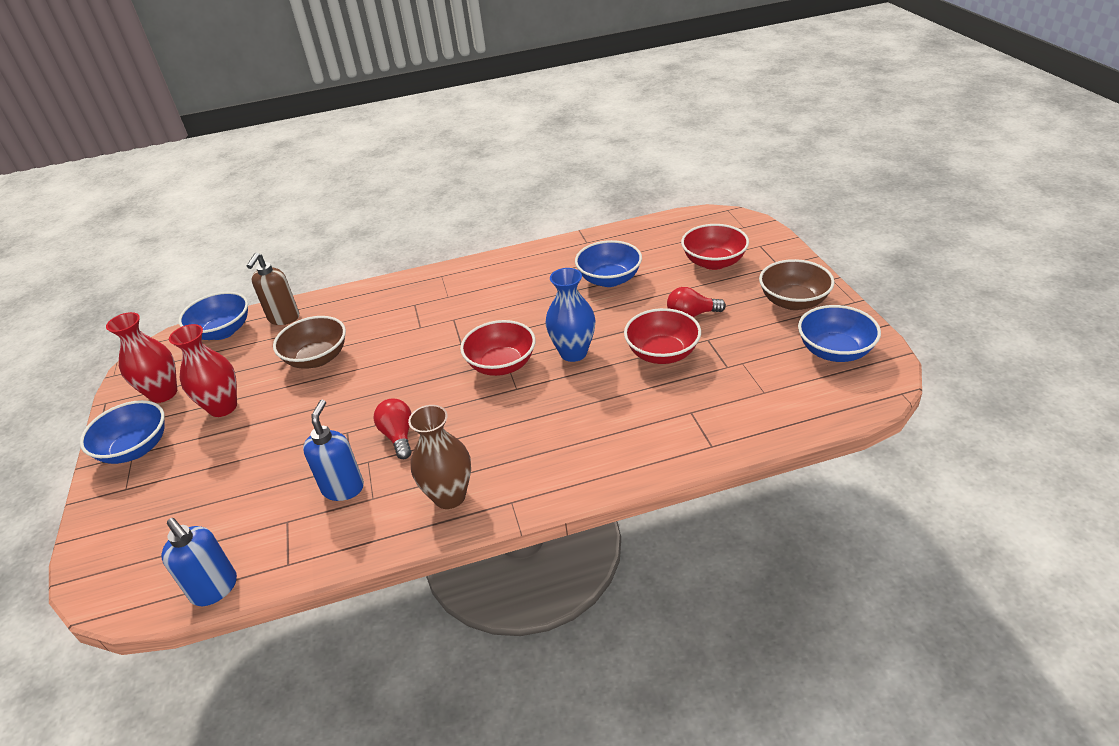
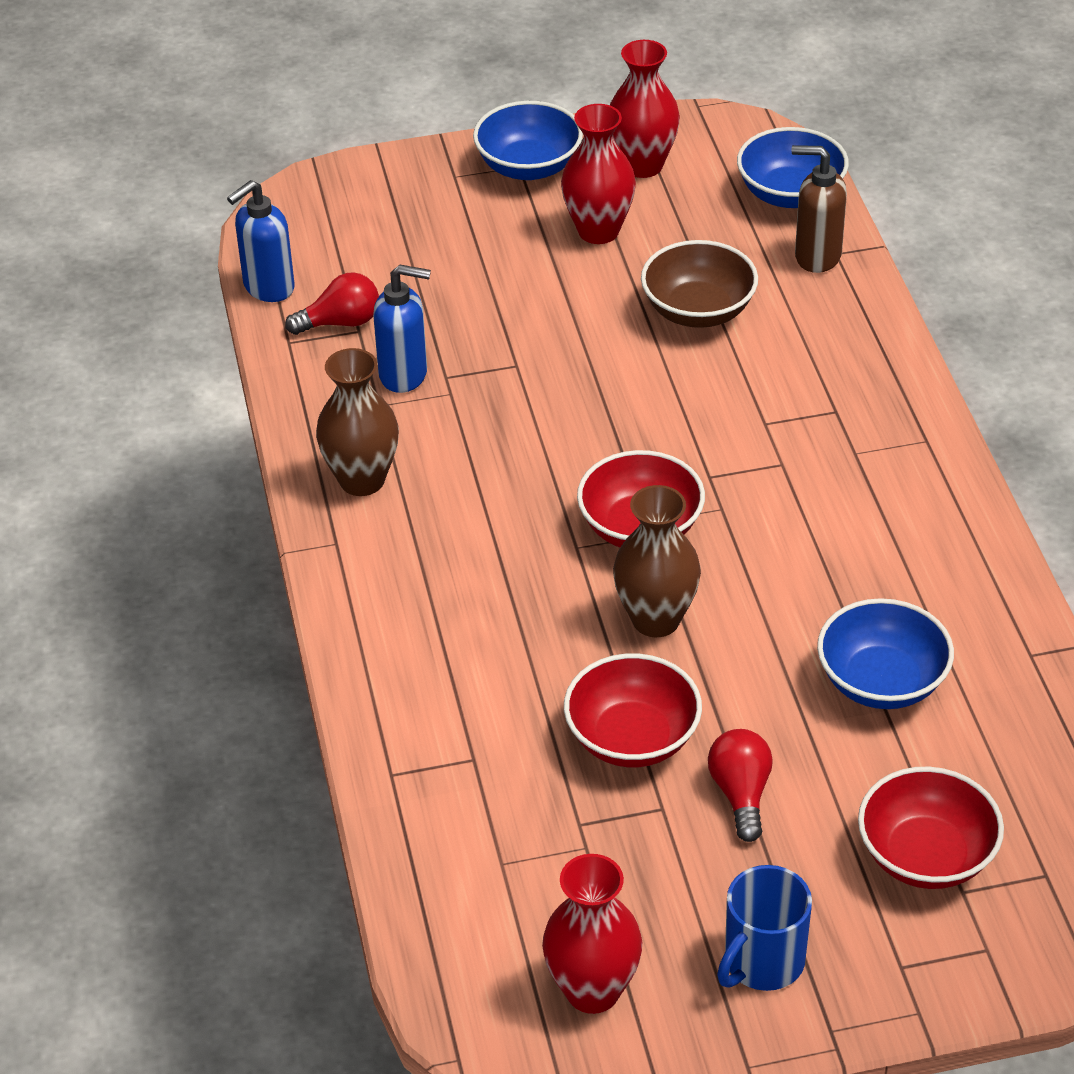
camera: 90 degrees right, 5 degrees up
(398, 436) = (494, 420): red light bulb -> red light bulb (340, 322)
(573, 353) = (656, 619): blue vase -> brown vase
(793, 301) = (762, 962): brown bowl -> blue mug
(835, 351) = (592, 990): blue bowl -> red vase

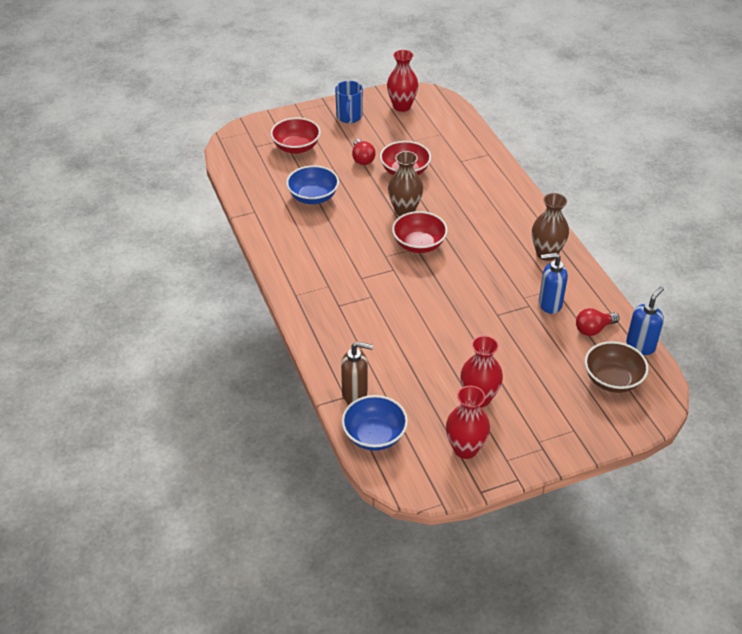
camera: 170 degrees right, 0 degrees up
(529, 166) = (532, 441): blue bowl -> none
(698, 311) = (414, 353): brown bowl -> brown bowl (612, 380)
(762, 962) = (349, 117): blue mug -> blue mug turned 150 degrees clockwise

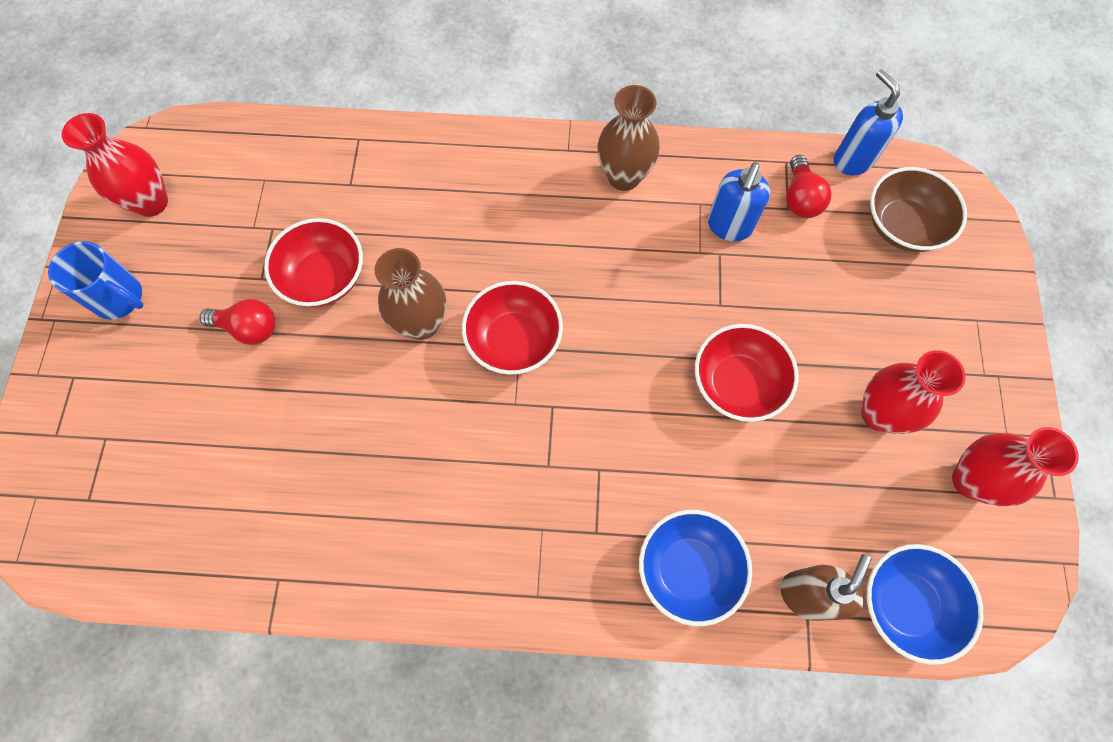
camera: 65 degrees left, 25 degrees up
(296, 147) = (143, 426): red bowl -> red bowl (737, 383)
(313, 197) = (300, 456): blue bowl -> blue bowl (688, 569)

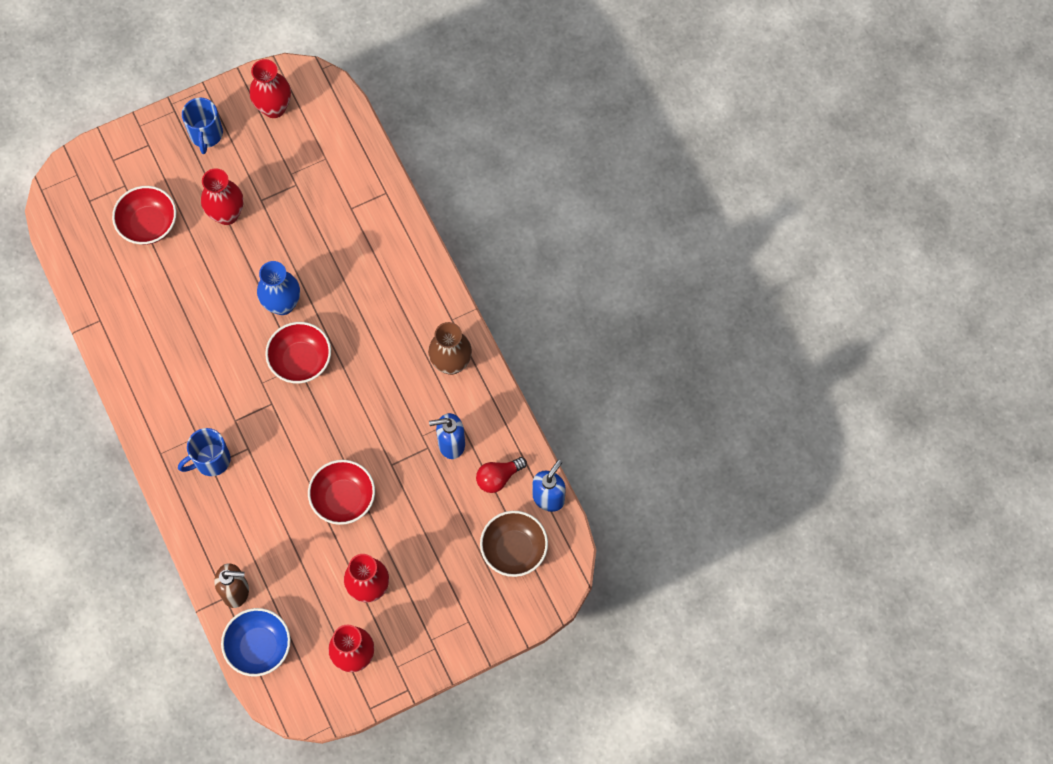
camera: 60 degrees right, 0 degrees up
(249, 328) = (227, 214): red light bulb -> red vase
(324, 277) = (281, 233): red bowl -> red bowl (148, 224)
(421, 323) = (282, 304): brown vase -> blue vase
(588, 529) = (211, 460): none -> blue mug
(688, 569) = (216, 523): blue bowl -> none

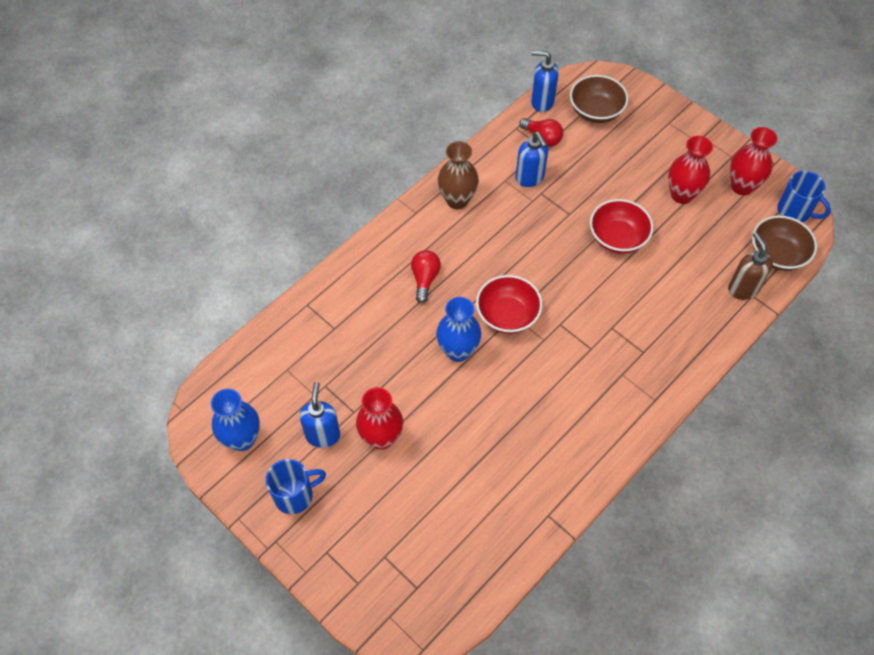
camera: 110 degrees left, 10 degrees down
(148, 224) = (421, 511): red bowl -> none
(211, 460) = (639, 353): blue mug -> blue mug (795, 211)
(250, 170) = (323, 435): none -> blue soap dispenser
(259, 647) = (777, 255): blue bowl -> brown bowl
(274, 108) = (242, 439): red vase -> blue vase
(371, 302) = (425, 279): none -> red light bulb

